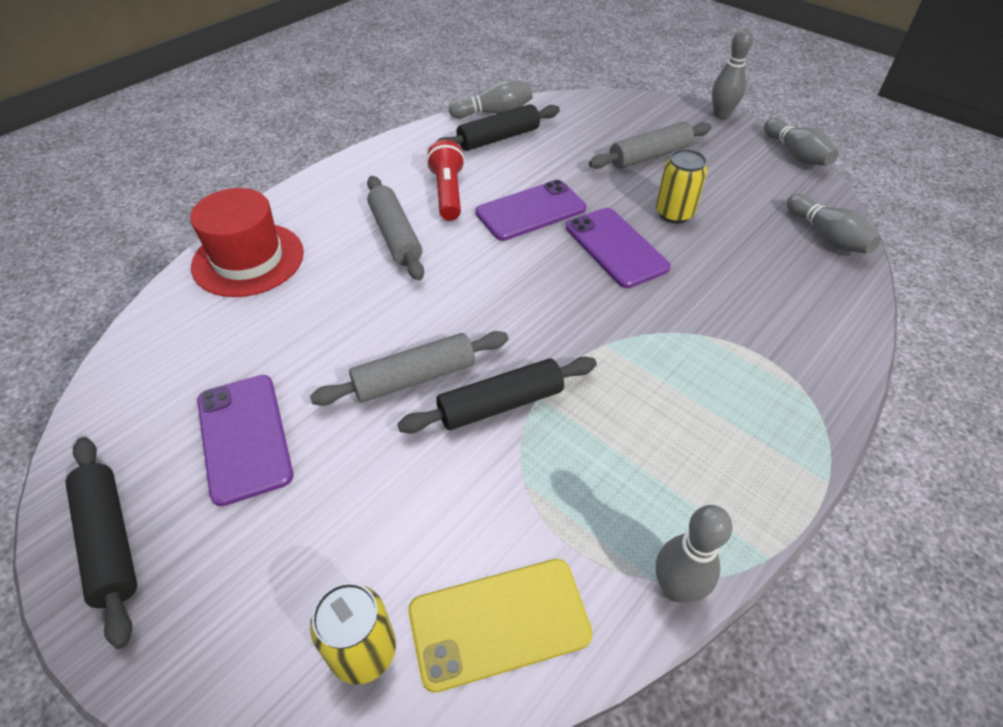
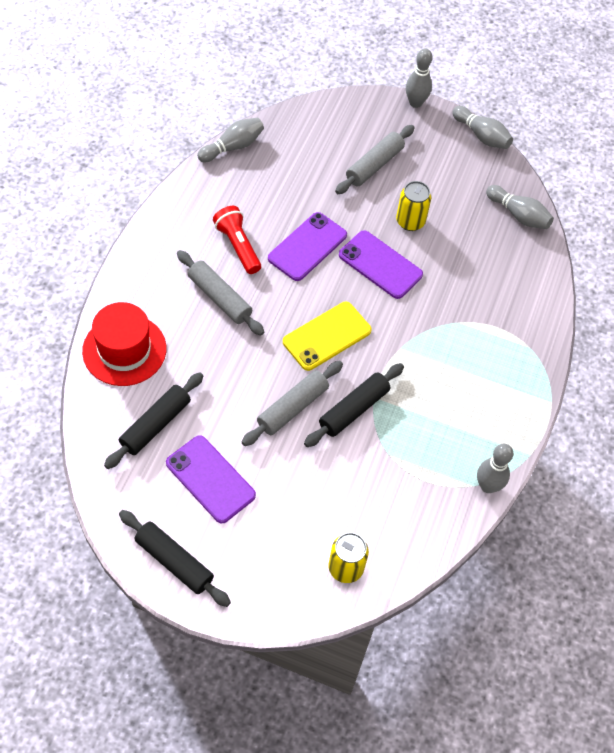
camera: 25 degrees left, 10 degrees up
(498, 138) = (250, 176): black rolling pin -> black rolling pin (156, 425)
(499, 622) = (406, 532): yellow phone -> yellow phone (327, 336)

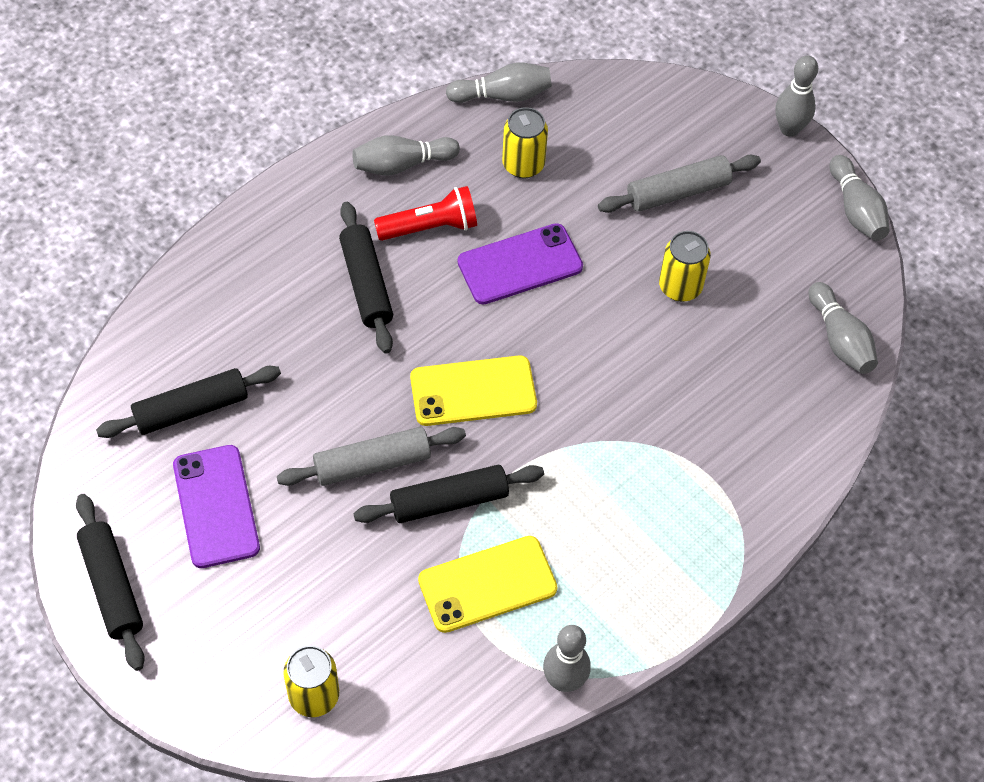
camera: 30 degrees right, 0 degrees up
(124, 350) = (210, 300): red hat -> none
(196, 214) = (402, 164): none -> grey bowling pin
(220, 298) = (366, 284): grey rolling pin -> black rolling pin
(238, 246) = (430, 227): red flashlight -> red flashlight turned 75 degrees clockwise
(271, 185) = (523, 165): none -> yellow can
(380, 265) = (602, 328): purple phone -> none
(408, 449) = (487, 584): none -> yellow phone

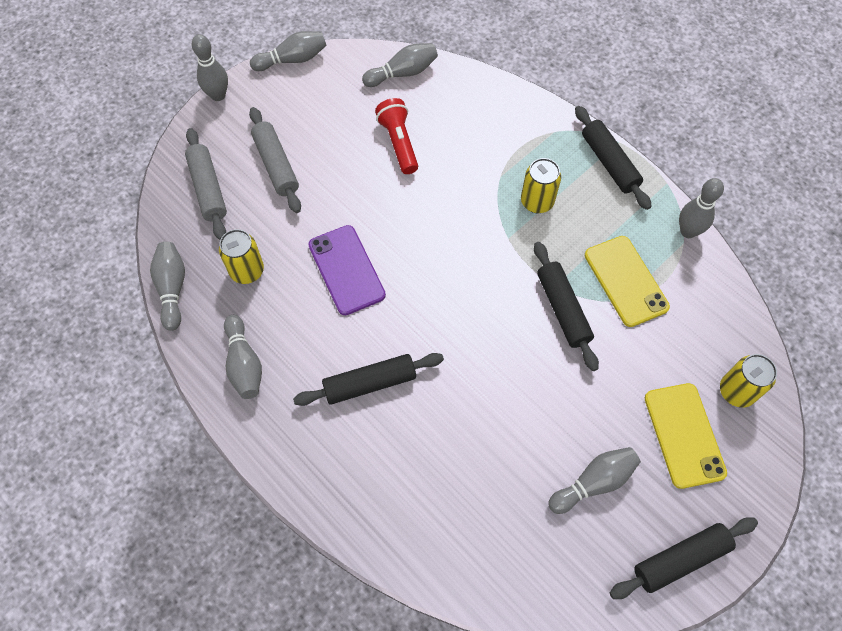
camera: 90 degrees left, 5 degrees up
(191, 409) = (505, 515): black rolling pin -> black rolling pin (609, 163)
(216, 506) = (593, 482): purple phone -> grey bowling pin
(372, 464) = (538, 365): grey rolling pin -> grey rolling pin (208, 189)
(430, 227) = (310, 337): red flashlight -> red flashlight (399, 143)
(473, 391) = (466, 298): yellow phone -> yellow phone (684, 435)
(680, 287) = (363, 164): yellow can -> yellow can (537, 202)

